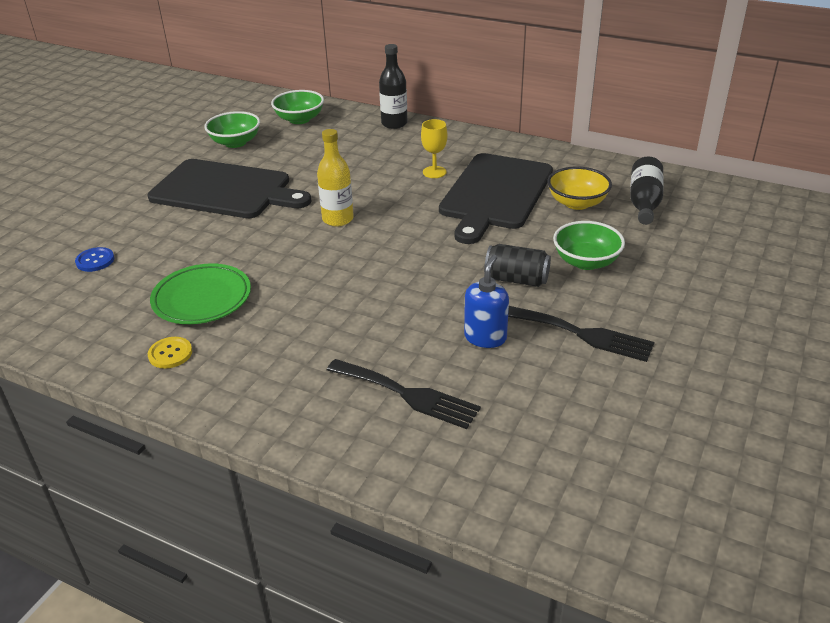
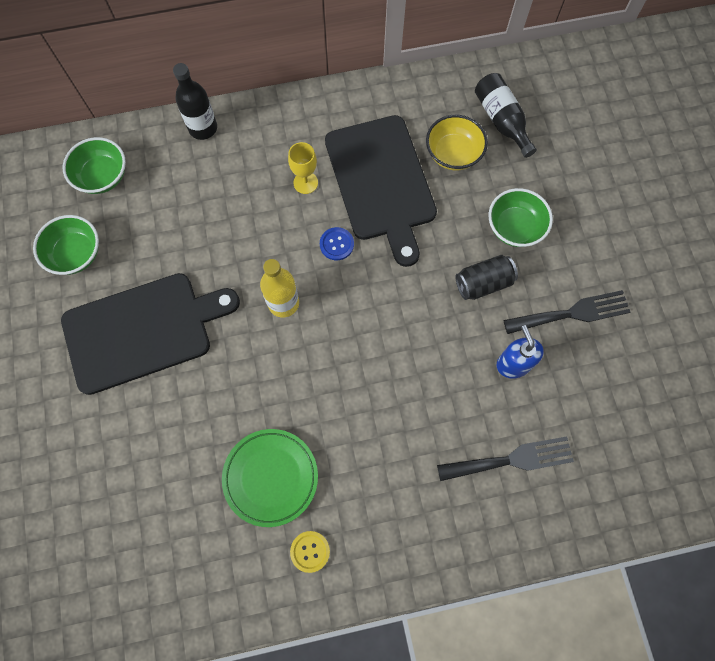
camera: 40 degrees left, 35 degrees up
(95, 260) = (127, 502): blue button -> blue button (336, 244)

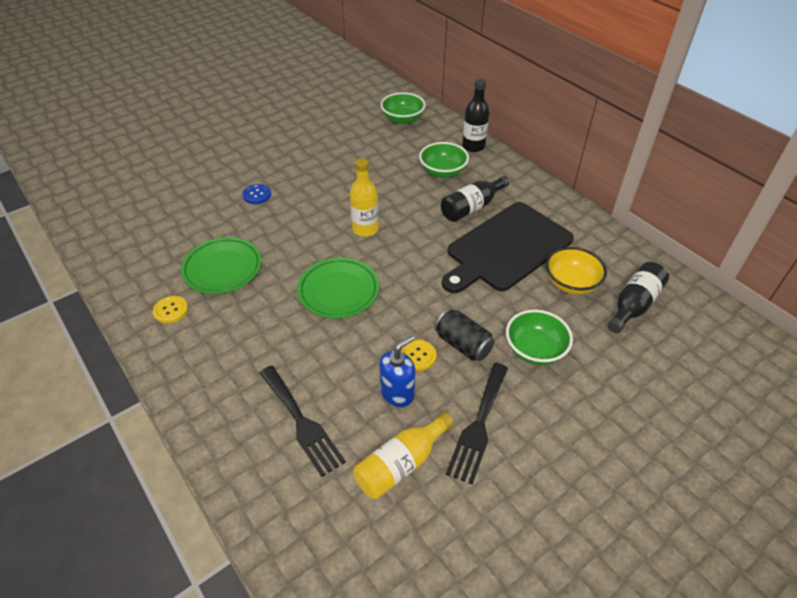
camera: 65 degrees right, 25 degrees down
(76, 254) = (341, 128): green bowl -> green bowl (443, 172)
(142, 330) = (304, 171): black cutting board -> none
(305, 183) = (472, 207): yellow goblet -> black bottle
(336, 244) = (433, 241): blue button -> blue button (257, 195)
(364, 366) = (339, 291): none -> green plate
(479, 327) = (418, 356): none -> yellow button
(572, 313) = (478, 425): black fork -> black fork turned 60 degrees clockwise
(584, 392) = (401, 464): none -> yellow bottle

